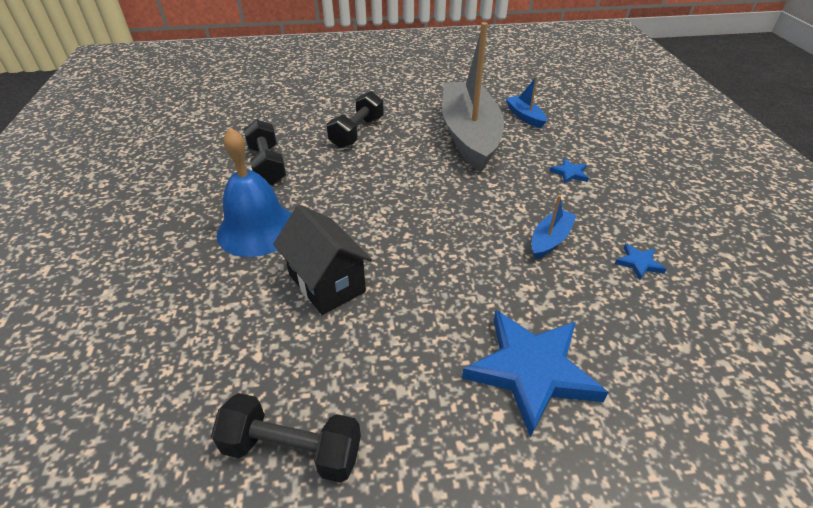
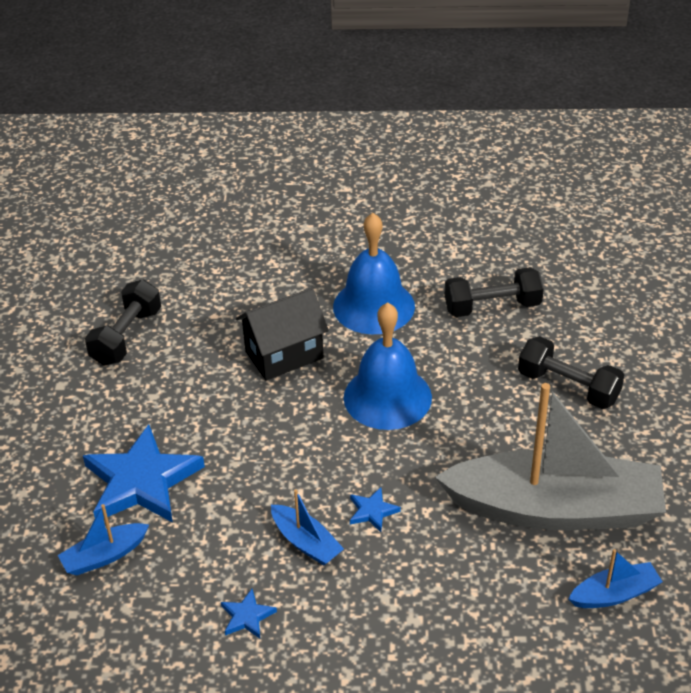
camera: 100 degrees right, 0 degrees up
(378, 211) = (387, 397): none -> blue bell
(569, 173) = (441, 606): blue star -> blue star (372, 511)
(640, 381) = (104, 556): none -> blue boat

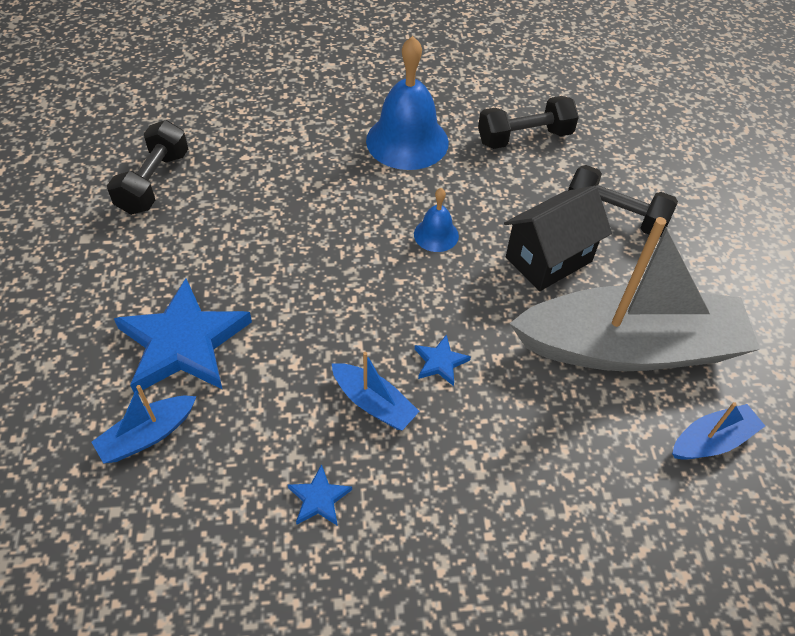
camera: 10 degrees left, 10 degrees up
(284, 355) = (323, 195): black house -> black house (548, 259)
(387, 397) = (436, 235): blue bell -> blue bell, size x0.49

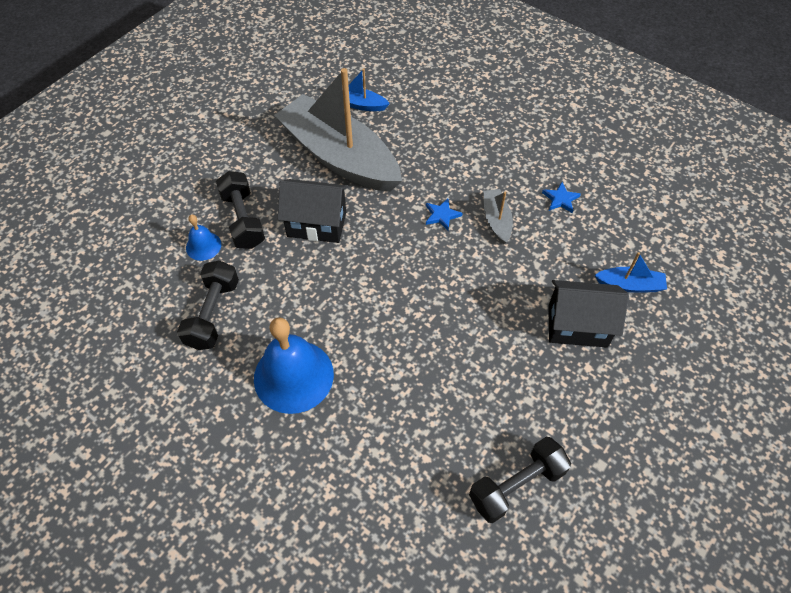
camera: 135 degrees left, 5 degrees up
(183, 343) = (577, 326): blue star -> black house
(373, 403) = (496, 220): blue boat -> grey boat
(436, 235) = (361, 286): blue bell -> blue bell (203, 246)
(524, 138) = (213, 314): black dumbbell -> black dumbbell turned 75 degrees clockwise

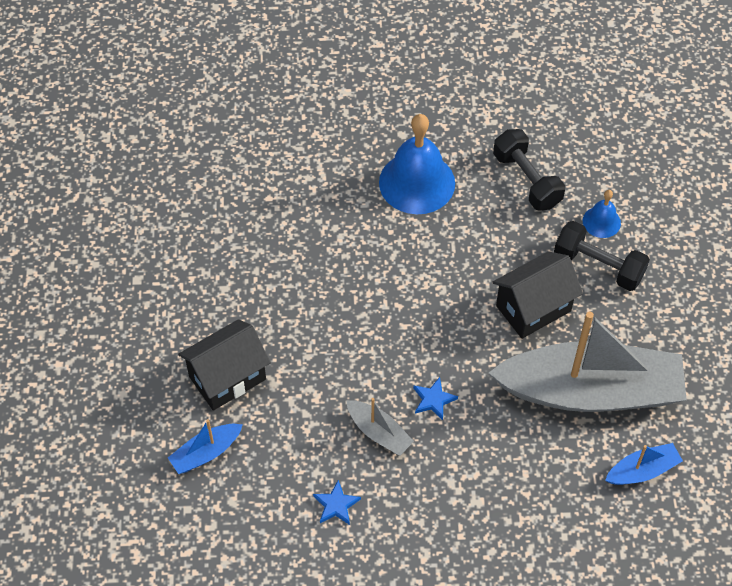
camera: 140 degrees right, 0 degrees up
(516, 485) = (190, 224): black dumbbell -> none

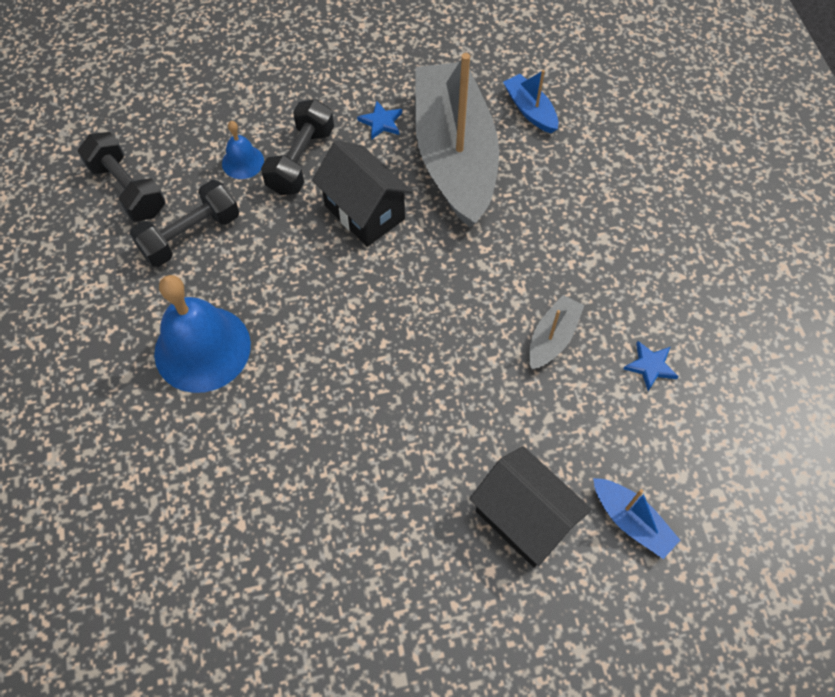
camera: 100 degrees left, 5 degrees up
(433, 400) = (498, 291): blue star -> blue star (381, 122)
(581, 139) = (128, 189): none -> black dumbbell

